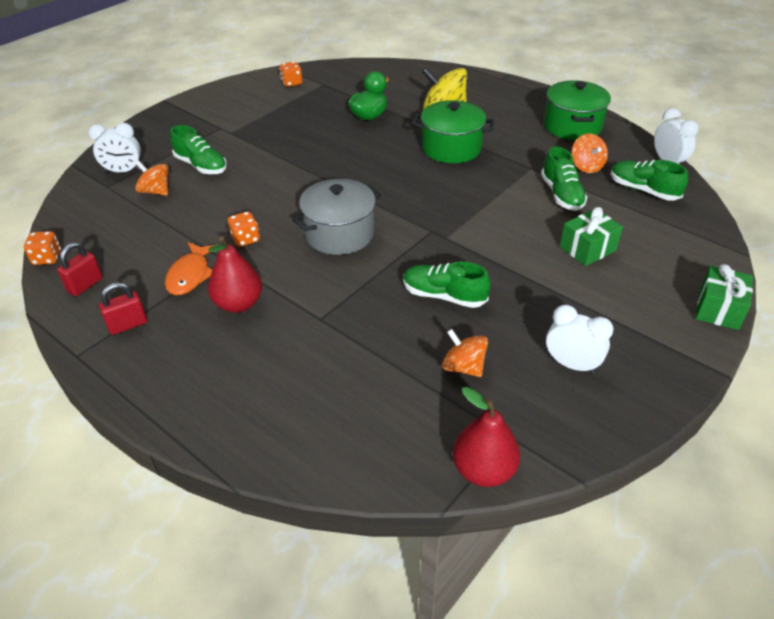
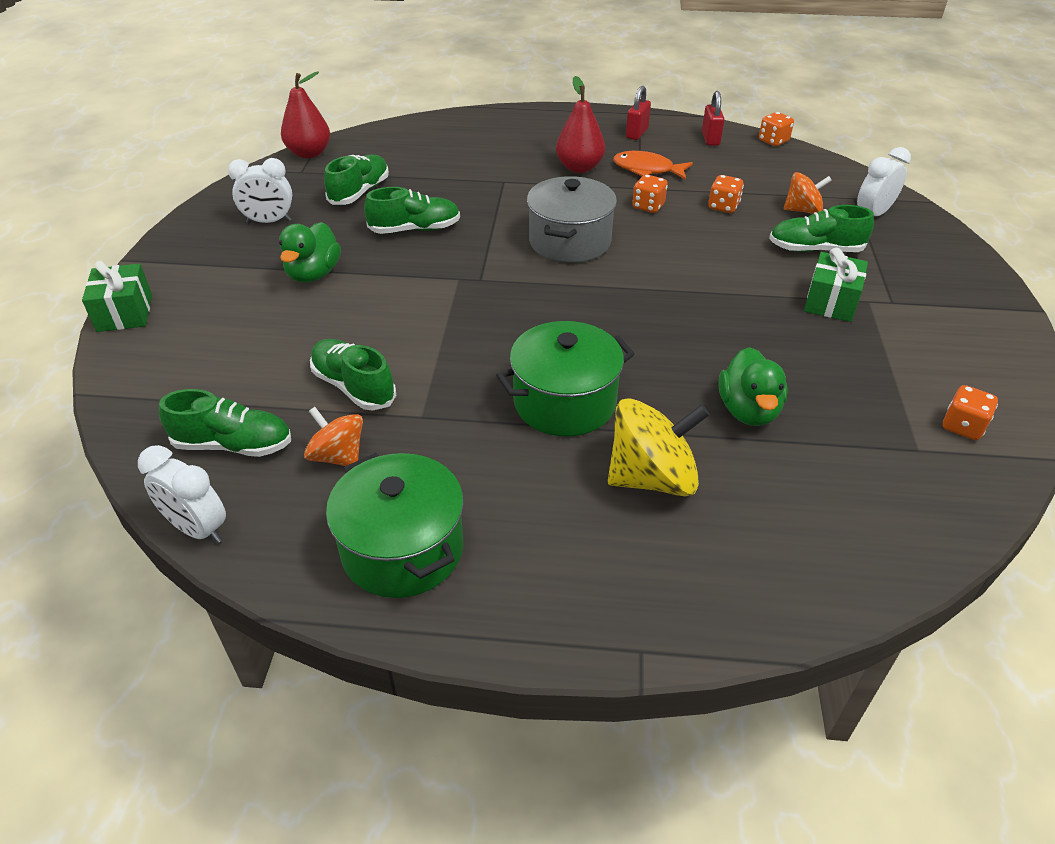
camera: 145 degrees right, 0 degrees up
(190, 275) = (647, 169): orange fish -> orange fish turned 45 degrees counterclockwise
(197, 216) = (723, 207): none -> orange dice
(463, 367) = (359, 192): orange spinning top -> green shoe
(552, 285) = (313, 274): none -> green duck
(587, 248) = (289, 325): green gift -> green gift (831, 302)

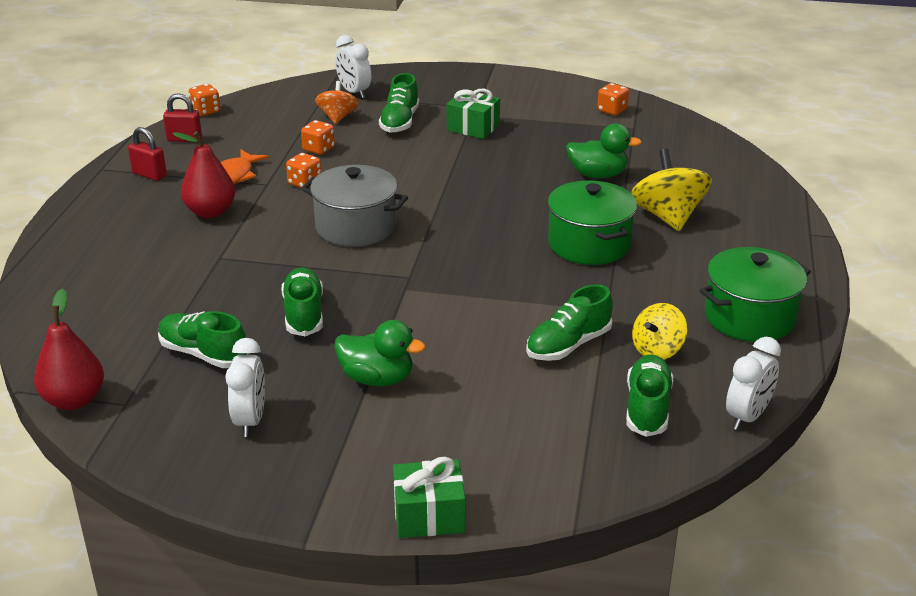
camera: 85 degrees left, 10 degrees down
(338, 456) = (657, 350): orange spinning top -> yellow spinning top

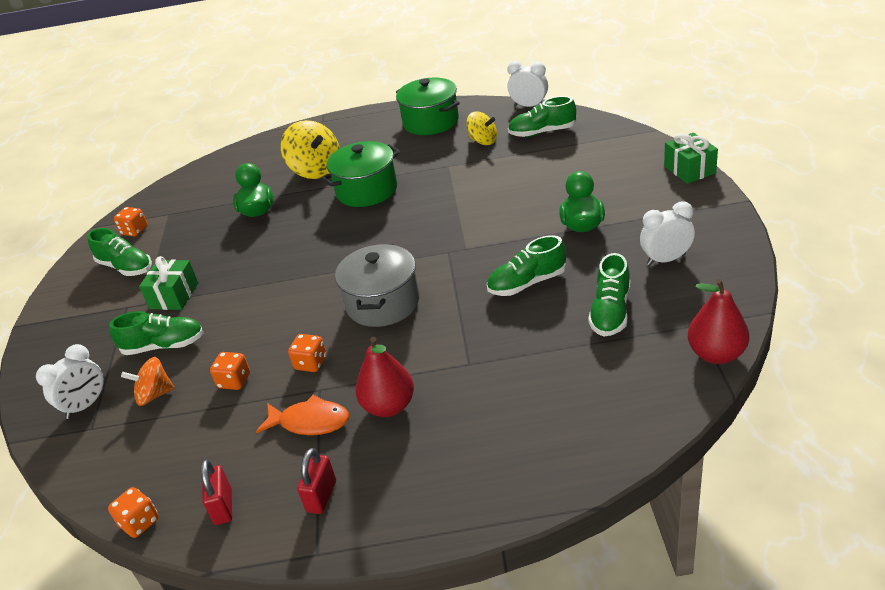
camera: 100 degrees left, 5 degrees up
(568, 345) = (496, 169): green shoe -> green shoe (126, 267)
(668, 216) = (316, 170): yellow spinning top -> yellow spinning top turned 105 degrees counterclockwise

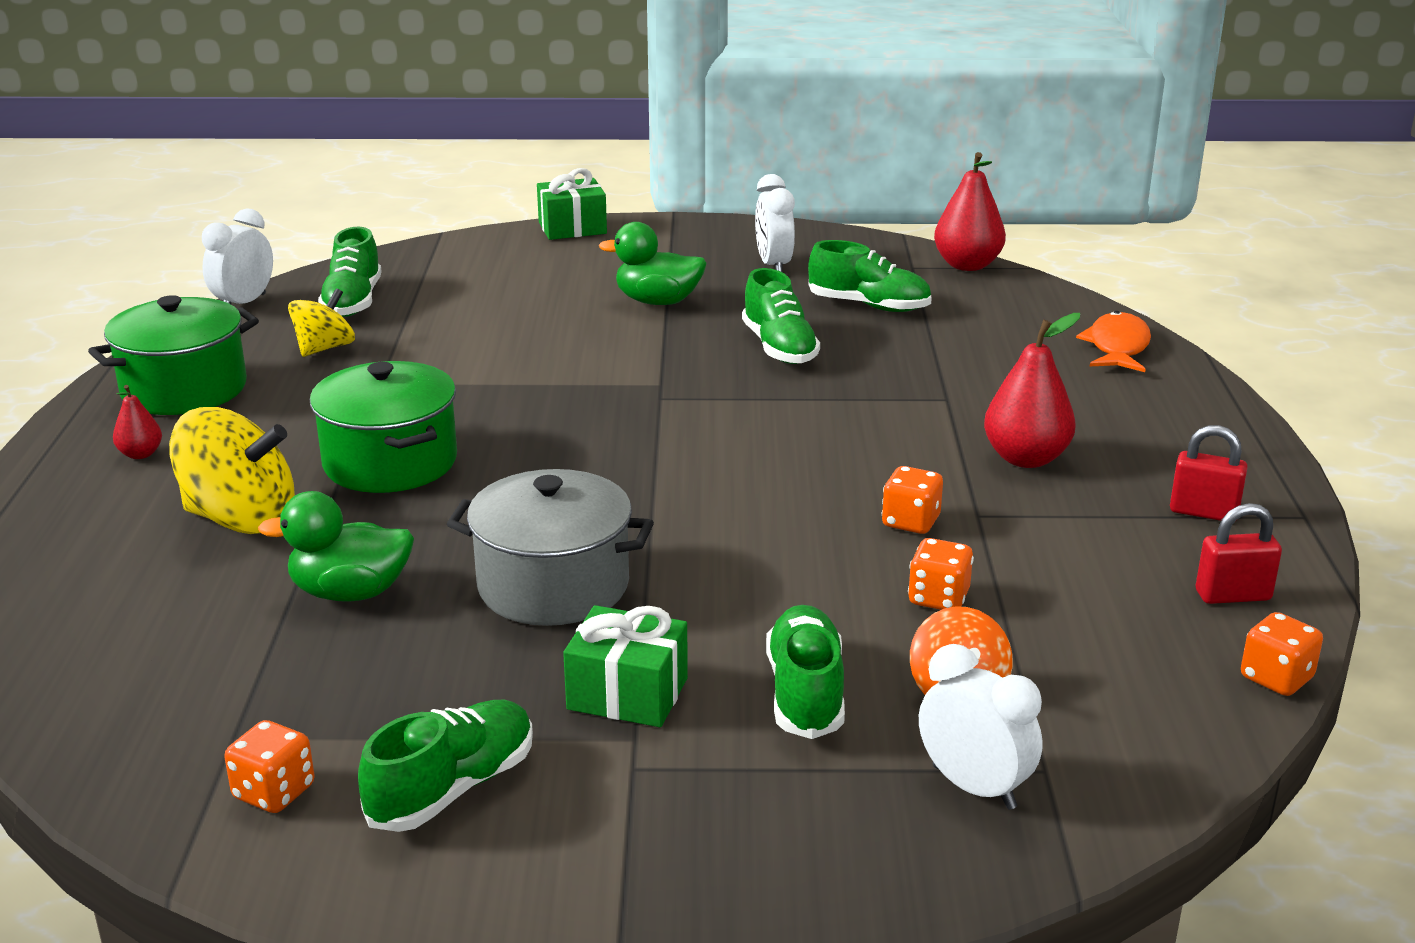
camera: 90 degrees left, 10 degrees down
(310, 422) = (1052, 522): orange fish -> orange fish (1117, 347)
(316, 170) = (241, 519): yellow spinning top -> yellow spinning top turned 45 degrees clockwise
(369, 132) = (140, 454): none -> red pear
(383, 303) = (774, 456): grey pot -> grey pot (553, 585)

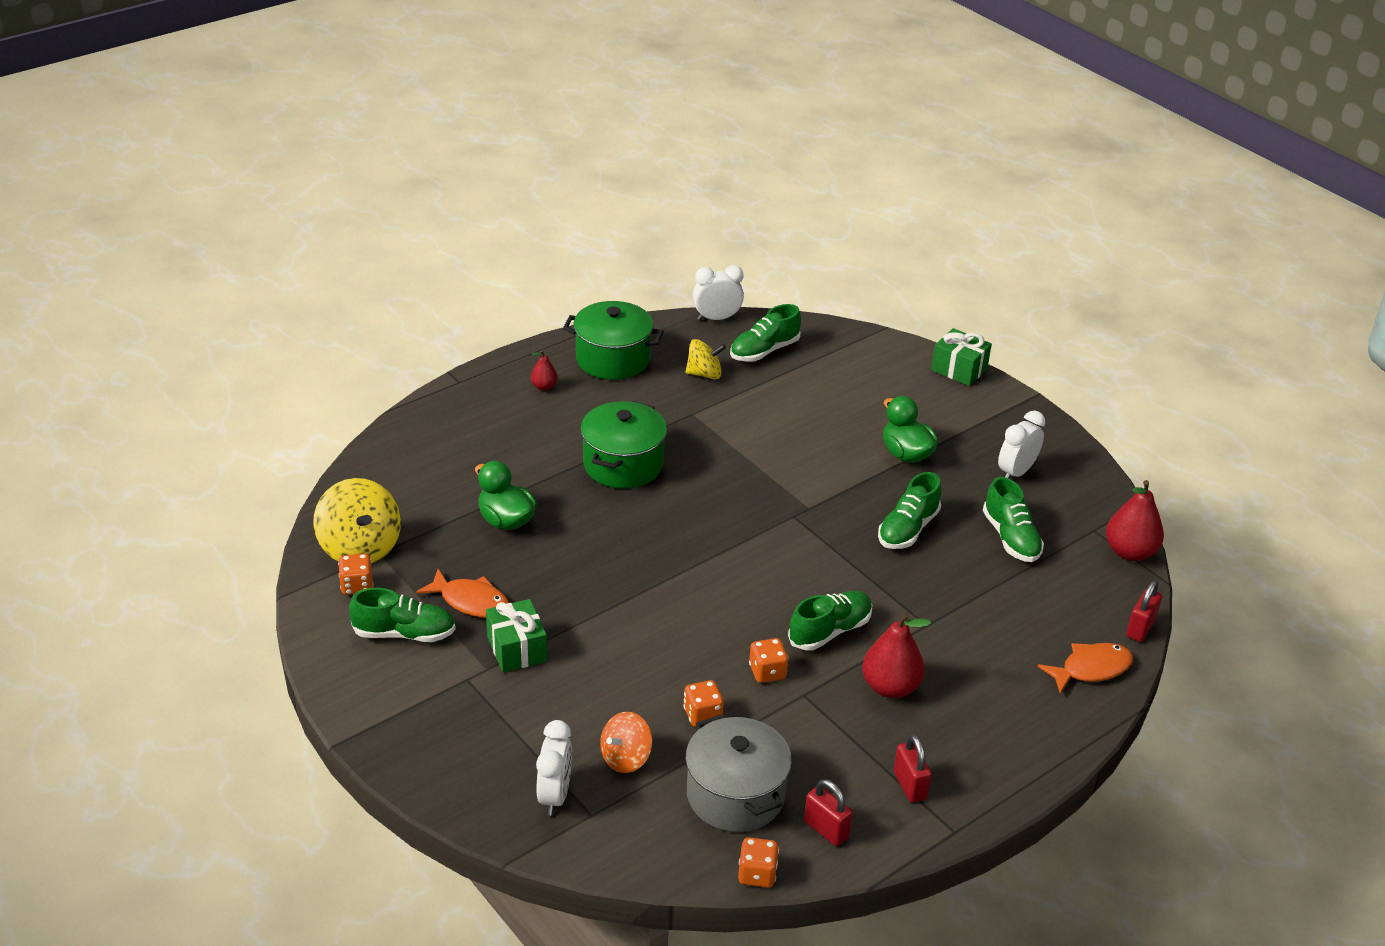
camera: 50 degrees right, 10 degrees up
(241, 519) = (526, 451): yellow spinning top -> yellow spinning top (360, 547)
(471, 694) = (470, 601): none -> orange fish
(553, 585) = (576, 579): grey pot -> grey pot (735, 795)
(805, 693) = (573, 706): green shoe -> green shoe (830, 631)
(1084, 303) = (1140, 628): none -> red padlock

